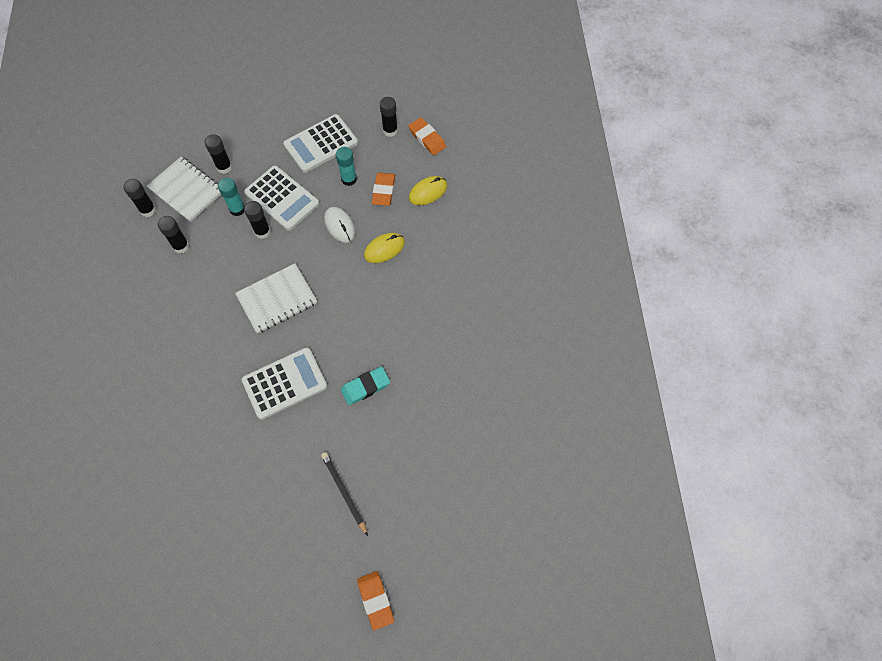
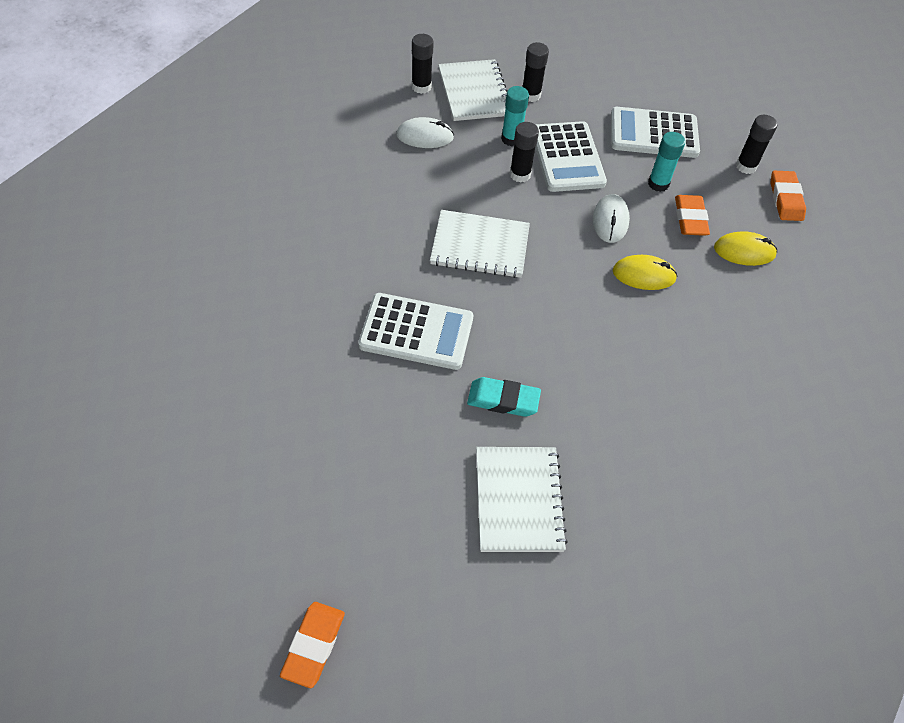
camera: 35 degrees right, 10 degrees down
(181, 246) = (425, 136): black glue stick -> white mouse
(344, 492) = (383, 493): black pencil -> none
(383, 191) = (690, 218): orange eraser -> orange eraser turned 45 degrees counterclockwise
(417, 438) = (519, 500): none -> white notebook

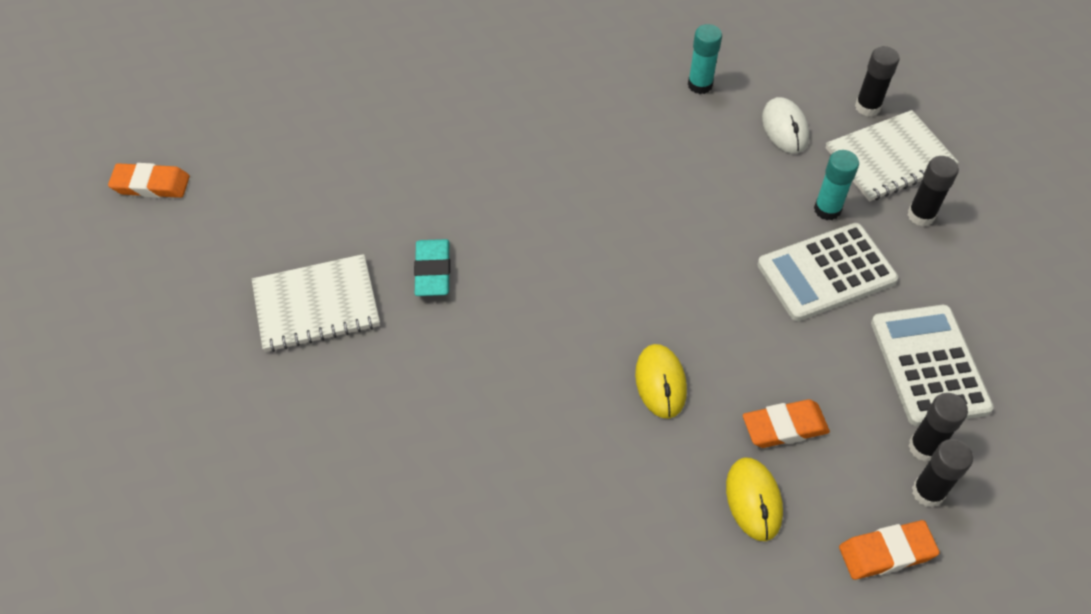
camera: 80 degrees right, 0 degrees up
(416, 332) = (496, 182): white calculator -> none
(480, 246) = (636, 212): white notebook -> none
(520, 174) = (769, 229): black glue stick -> black glue stick (924, 447)
(610, 221) = (737, 334): white mouse -> none
(658, 184) = (831, 381): turquoise glue stick -> turquoise glue stick (700, 85)

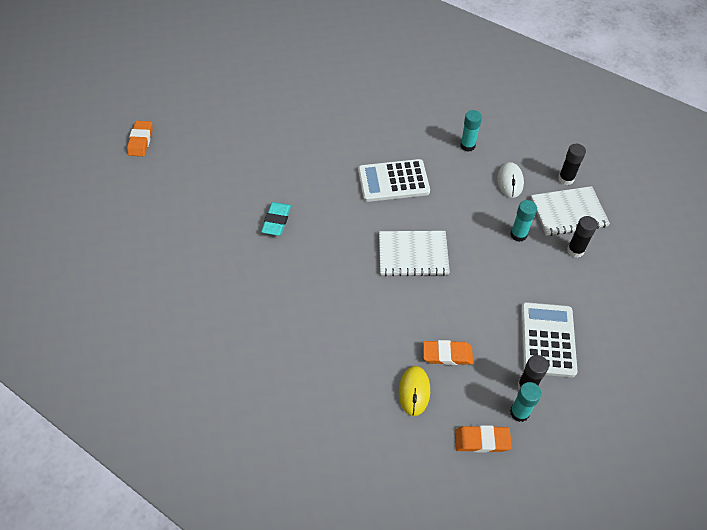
camera: 15 degrees right, 0 degrees up
(151, 184) = (141, 141): orange eraser -> orange eraser turned 75 degrees clockwise
(316, 305) = (207, 226): white notebook -> white notebook (413, 254)
(660, 382) = (383, 312): yellow mouse -> none
(826, 272) = (504, 271): white calculator -> white calculator (393, 181)
(928, 492) = (519, 412): black glue stick -> turquoise glue stick

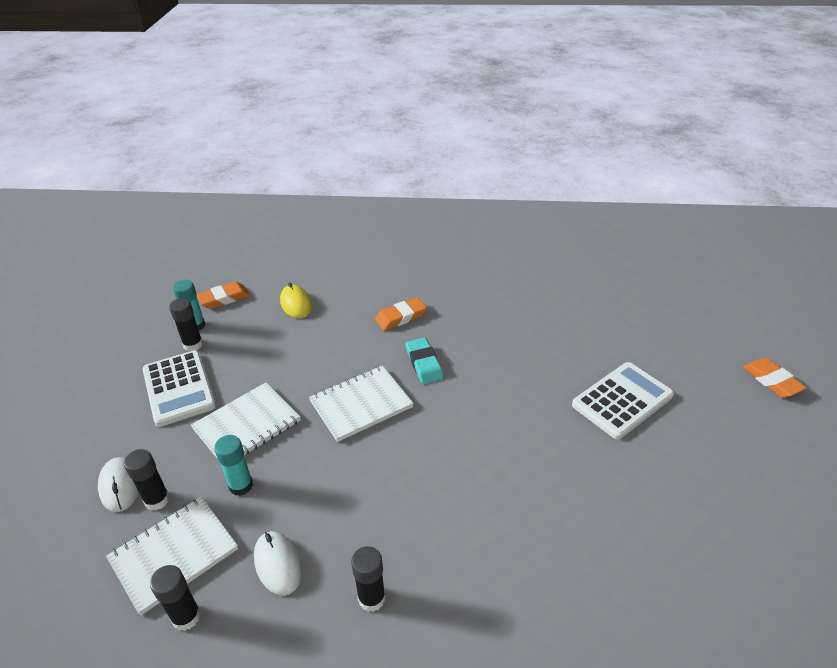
camera: 150 degrees right, 15 degrees down
(276, 221) = (532, 371): turquoise eraser -> turquoise eraser (424, 363)
(393, 181) = (442, 479): white calculator -> white calculator (622, 400)
(447, 354) = (278, 337): orange eraser -> orange eraser (401, 317)
(467, 146) = (371, 598): turquoise glue stick -> black glue stick
(501, 277) = (247, 425): none -> white notebook
(600, 272) = (120, 486): none -> white mouse

